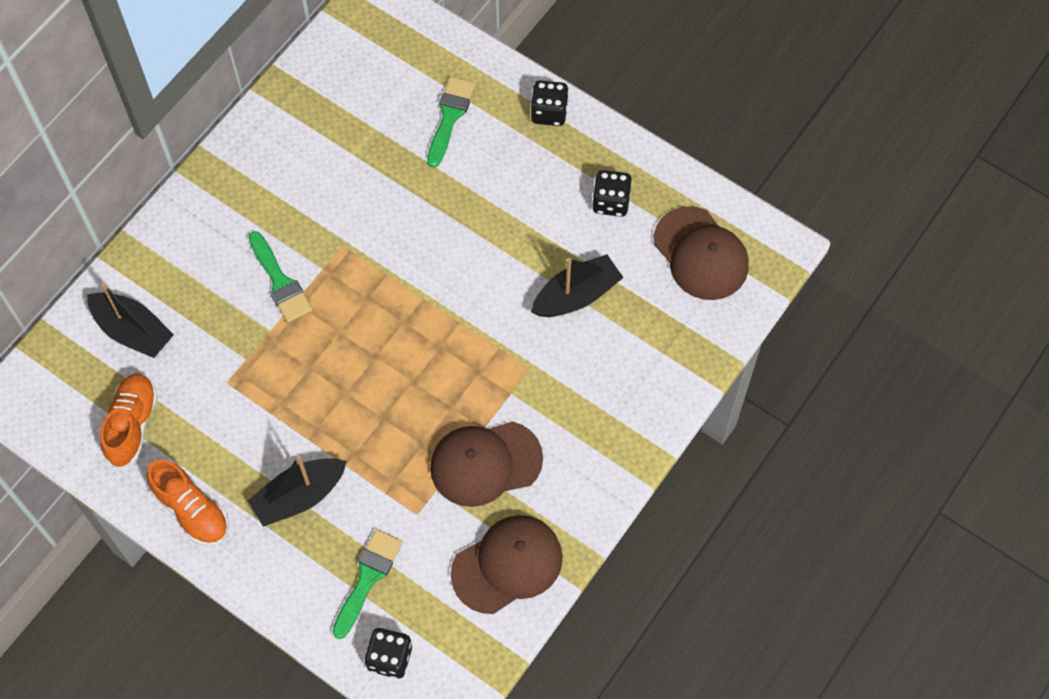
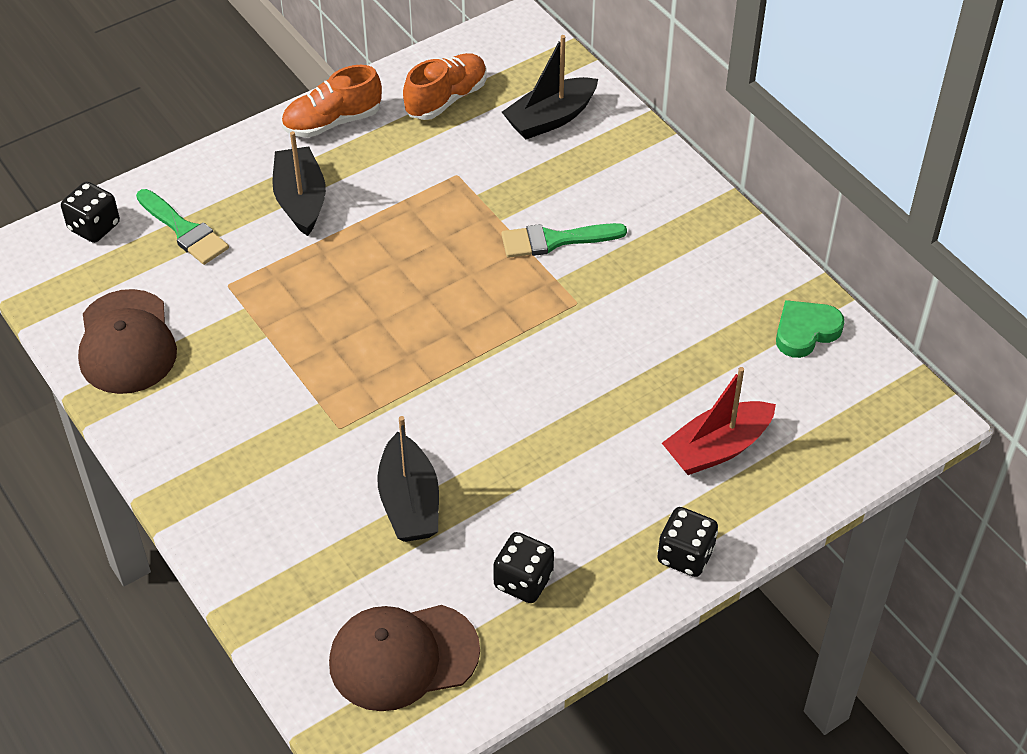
camera: 110 degrees right, 15 degrees down
(132, 425) = (446, 99): orange shoe -> orange shoe turned 75 degrees counterclockwise
(317, 87) = (805, 331): none -> green heart
(450, 116) = (717, 448): green brush -> red boat
(485, 463) = (249, 356): brown cap -> none

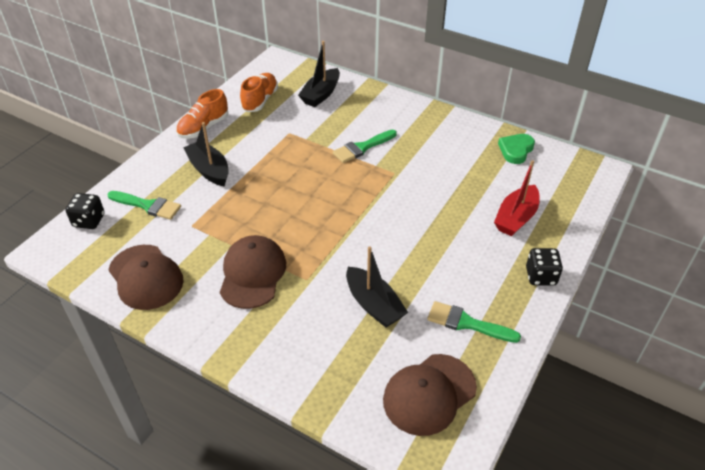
camera: 25 degrees left, 5 degrees down
(270, 391) = (252, 274): none -> brown cap
(523, 581) = (466, 323): black dice -> green brush

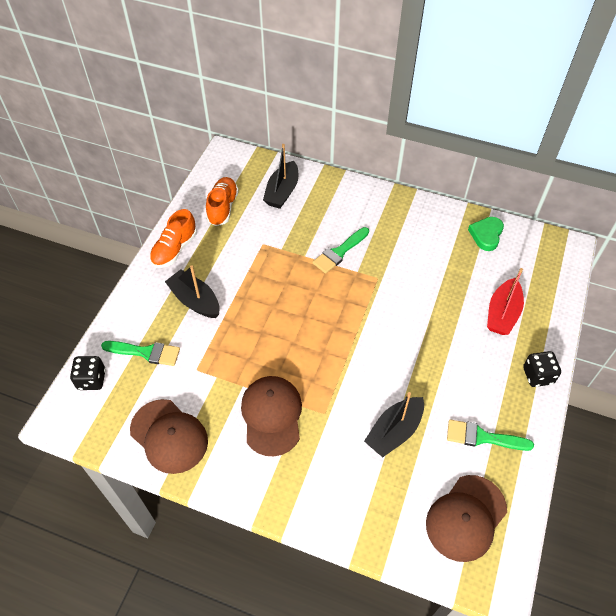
camera: 10 degrees left, 10 degrees up
(374, 305) = (394, 431): black boat -> black boat turned 90 degrees clockwise

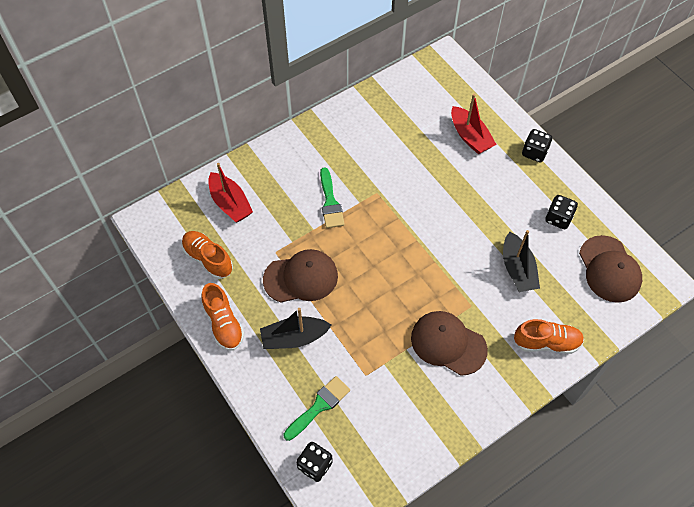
camera: 55 degrees left, 5 degrees up
(169, 436) = (415, 430): brown cap -> brown cap (301, 278)
(282, 192) = (230, 203): black boat -> red boat
(335, 501) = (546, 342): none -> orange shoe
(482, 437) = (558, 218): green brush -> black dice
(486, 235) = (394, 96): green heart -> none

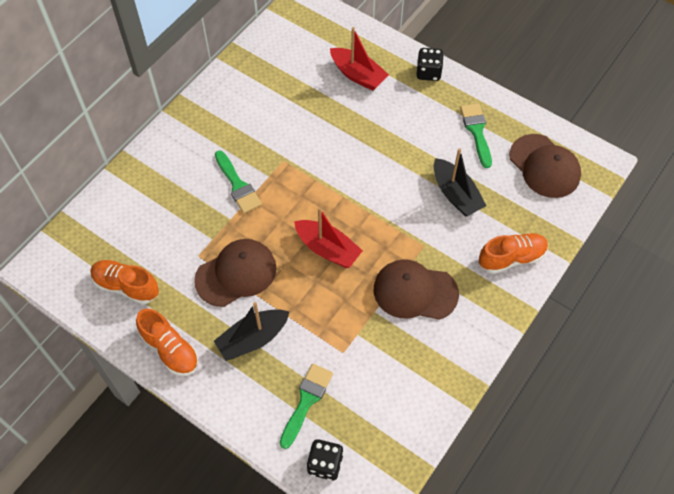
camera: 20 degrees left, 0 degrees up
(230, 203) = (129, 219): red boat -> red boat (328, 249)
(558, 218) = (476, 131): black dice -> green brush

